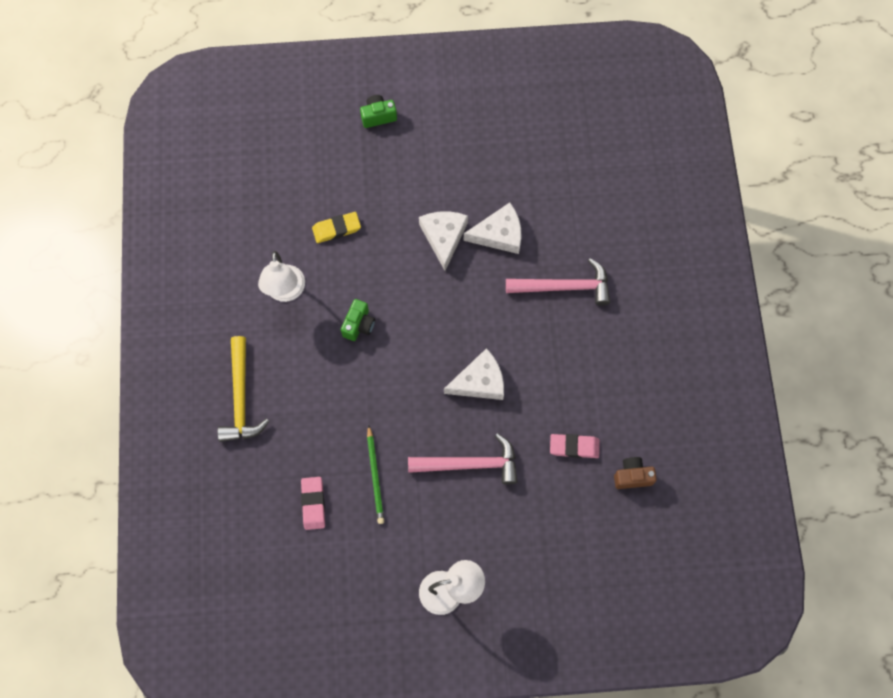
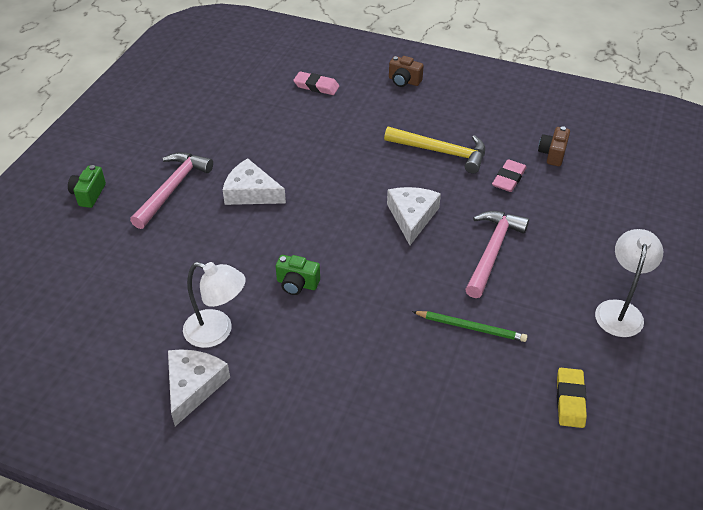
camera: 65 degrees left, 25 degrees down
(240, 398) = (315, 418): yellow hammer -> yellow hammer (441, 152)
(313, 504) = (478, 392): pink eraser -> pink eraser (316, 86)
(336, 229) = (180, 265): yellow eraser -> yellow eraser (570, 400)
(359, 325) = (297, 284): green camera -> green camera turned 150 degrees clockwise
(499, 234) = (276, 157): white cheese -> white cheese (193, 386)
(564, 287) = (355, 135): pink hammer -> pink hammer (173, 188)
(674, 295) = (404, 81): none -> brown camera

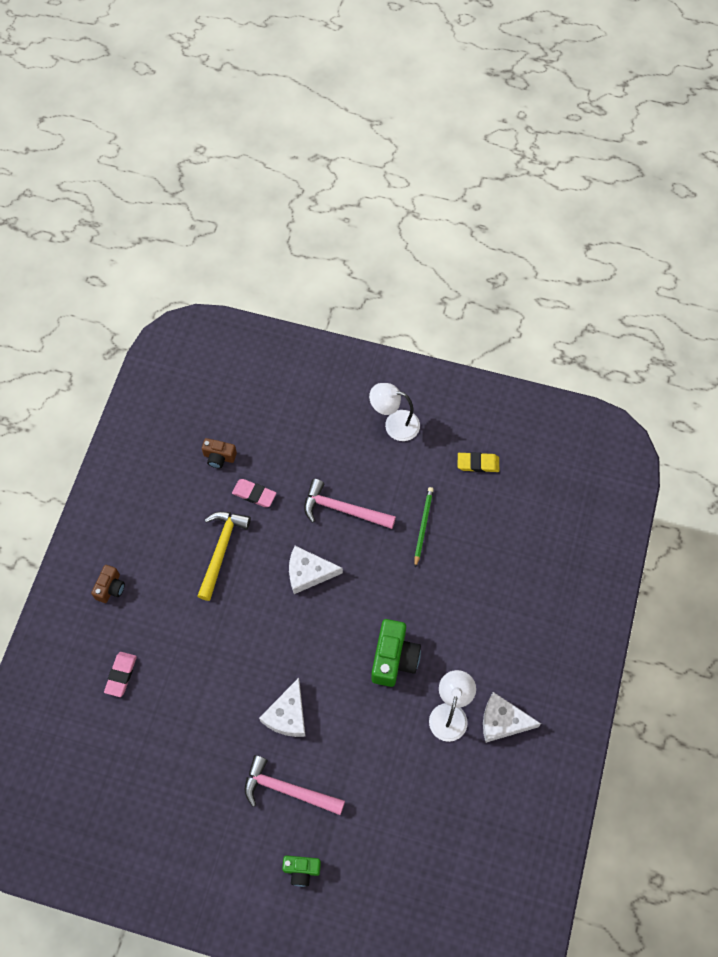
camera: 95 degrees left, 20 degrees up
(297, 284) = (394, 658): green camera -> green camera, size x1.72

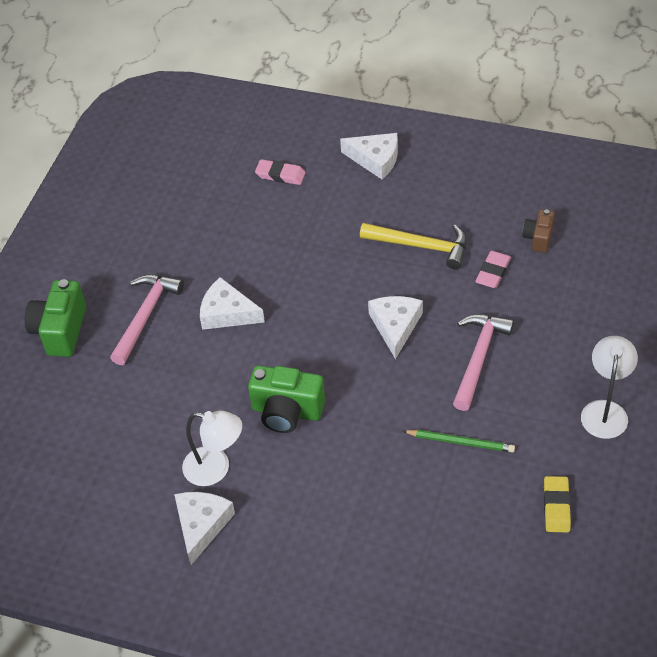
camera: 95 degrees right, 15 degrees down
(110, 588) = (375, 159): brown camera -> white cheese
(301, 870) = (60, 330): green camera -> green camera, size x1.72

